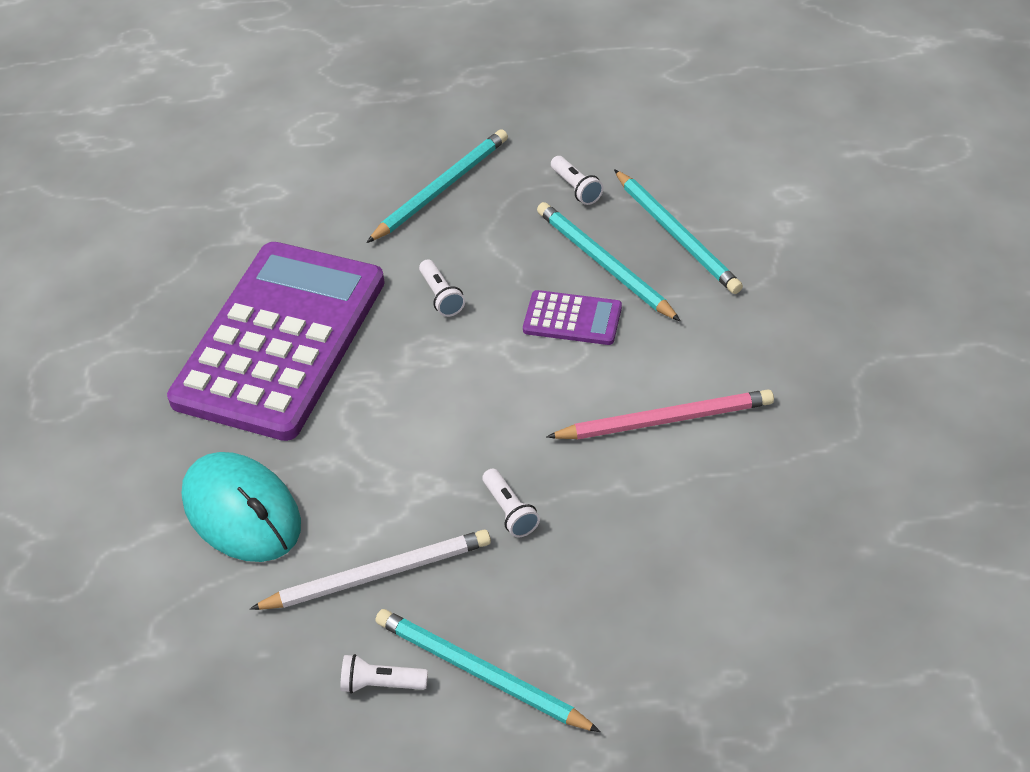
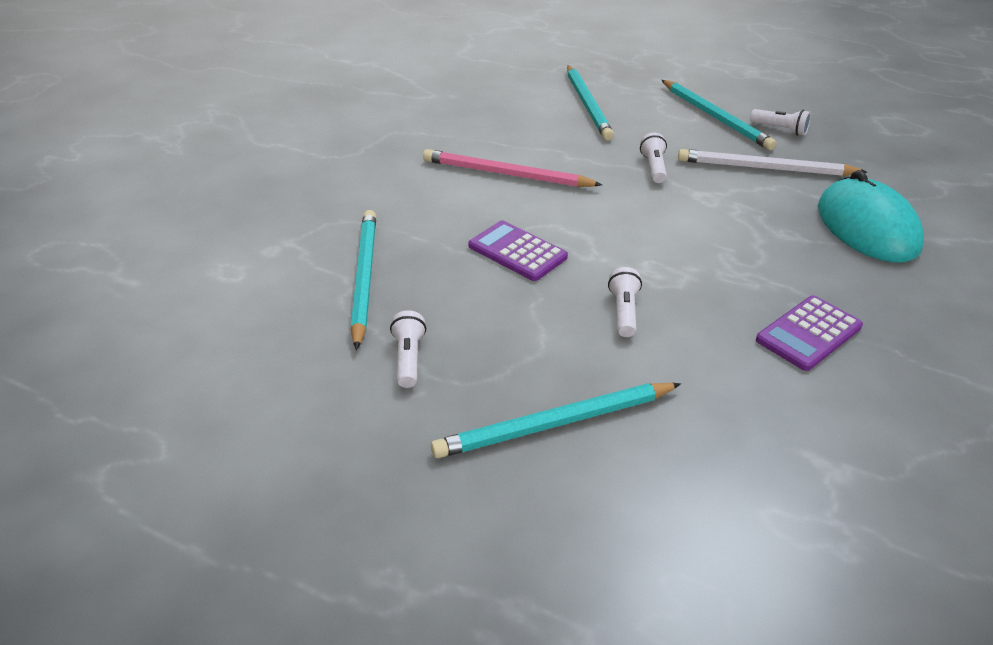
camera: 155 degrees left, 10 degrees down
(281, 341) = (808, 333): purple calculator -> purple calculator, size x0.40
(604, 264) = (451, 280): turquoise pencil -> turquoise pencil (587, 105)

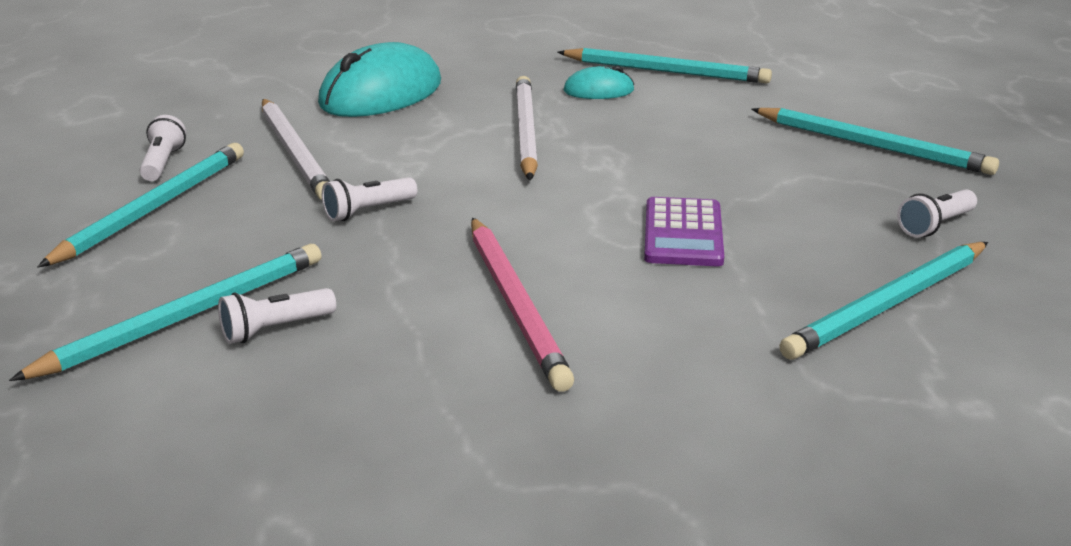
camera: 125 degrees left, 10 degrees down
(624, 312) = (691, 157): white flashlight -> white flashlight (275, 329)
(736, 260) = (525, 131): none -> white pencil
(808, 333) = (598, 90): purple calculator -> turquoise mouse
(842, 403) = (666, 71): none -> turquoise pencil

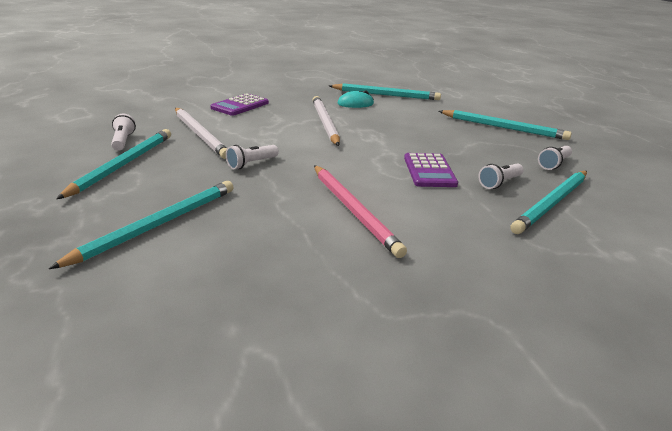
camera: 10 degrees left, 0 degrees up
(275, 329) = (216, 230): white flashlight -> white flashlight (500, 183)
(381, 93) = (240, 105): turquoise mouse -> purple calculator

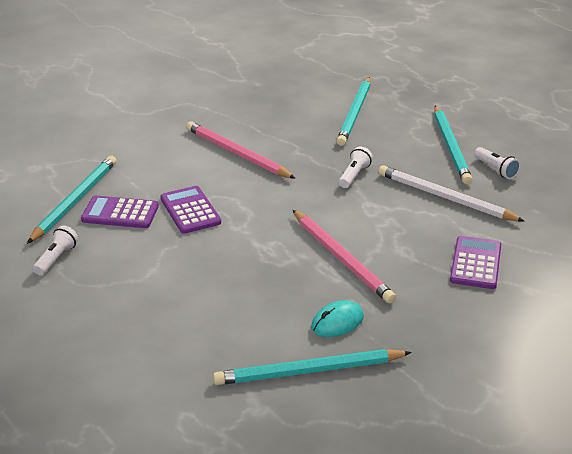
camera: 160 degrees right, 5 degrees up
(325, 123) = (342, 258): white pencil -> pink pencil
(500, 183) = (120, 213): white flashlight -> purple calculator
(503, 127) = (107, 323): turquoise pencil -> none

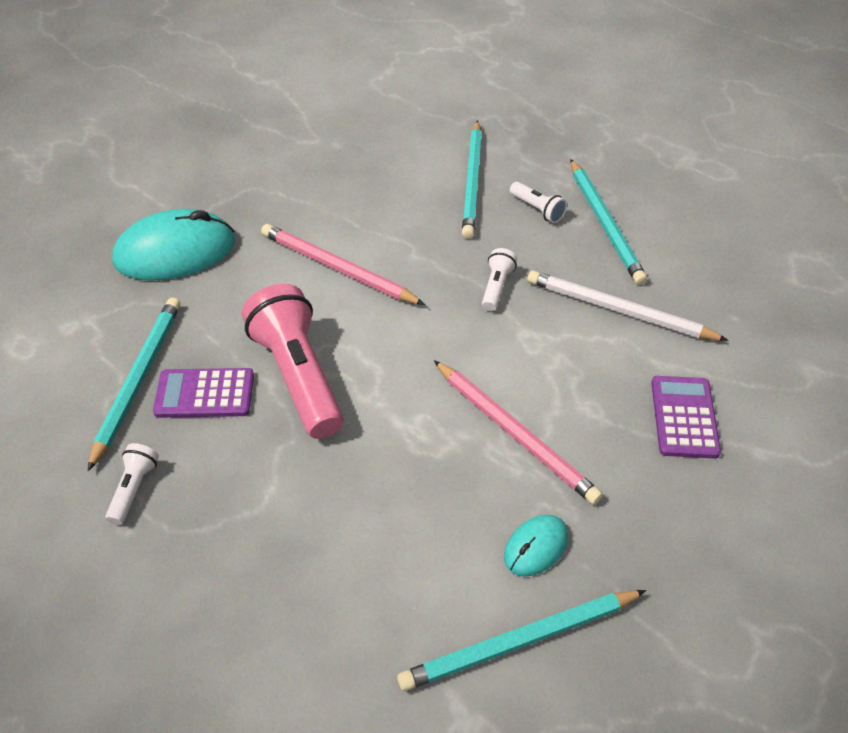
camera: 10 degrees left, 15 degrees up
(120, 133) = (175, 251): none -> turquoise mouse
(190, 210) = (298, 376): purple calculator -> pink flashlight
(496, 169) = (669, 255): white flashlight -> white flashlight (537, 209)

